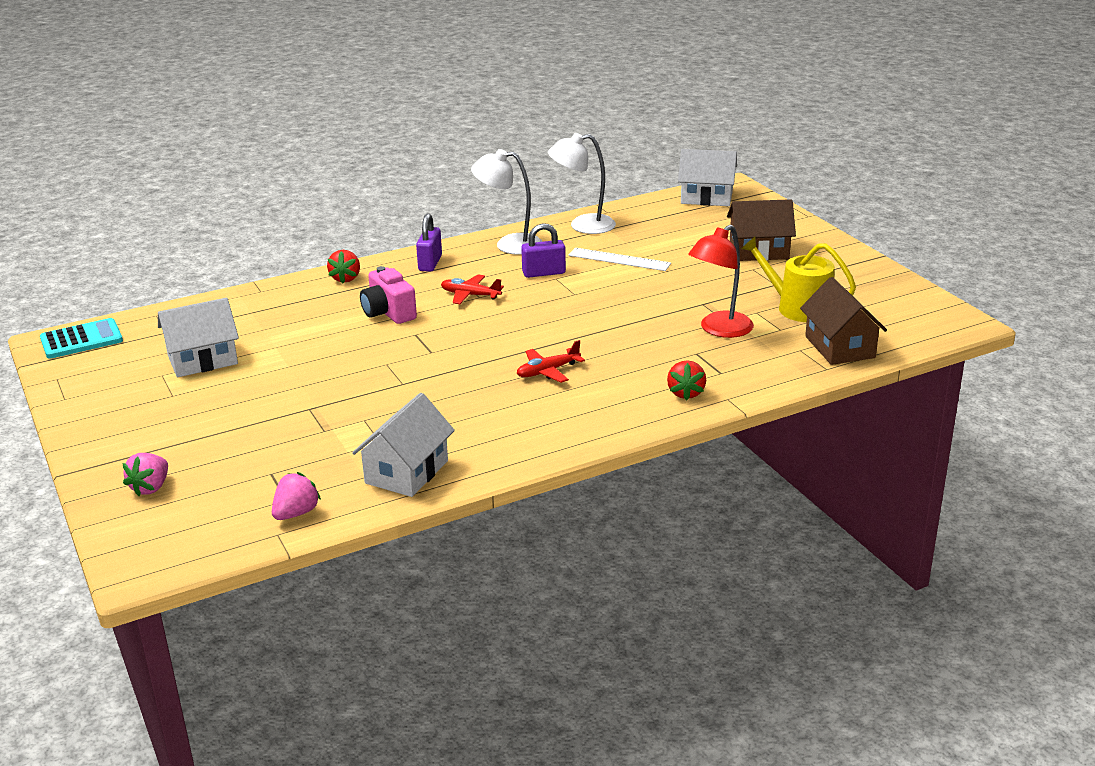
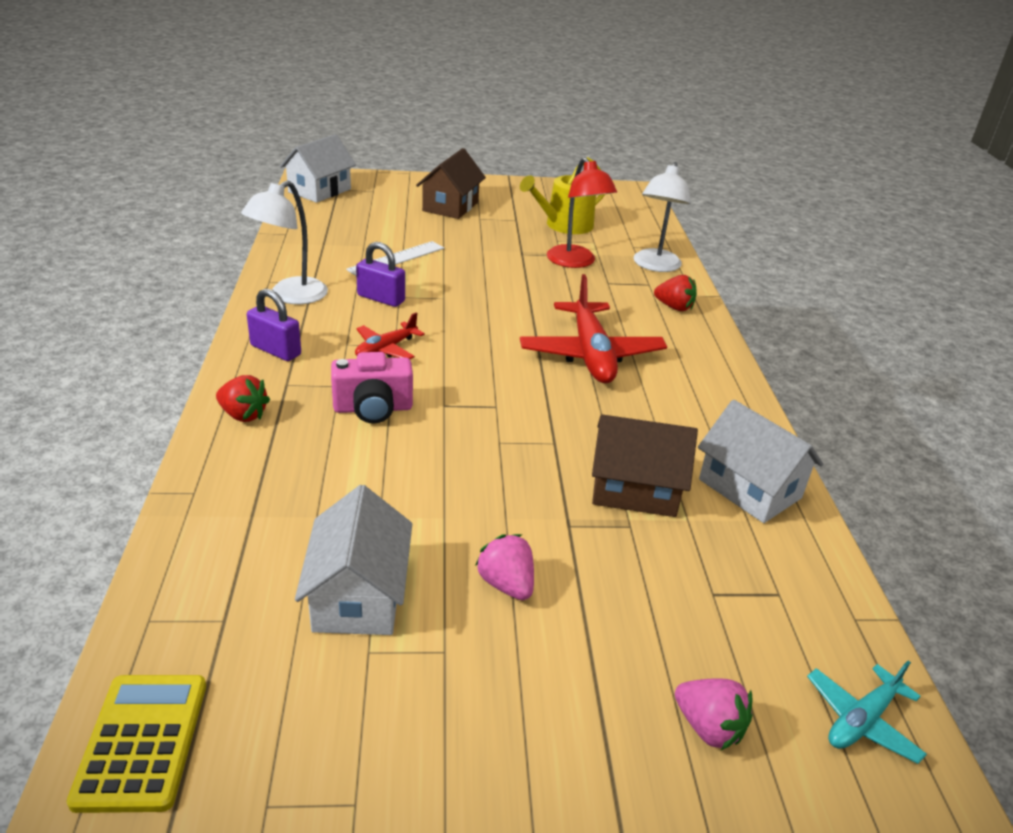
camera: 70 degrees left, 5 degrees up
(81, 340) = (142, 742): turquoise calculator -> yellow calculator
(179, 543) = (861, 720): none -> turquoise plane
(296, 513) = (813, 592): pink strawberry -> pink strawberry (506, 584)
(544, 273) = (381, 298): purple padlock -> purple padlock turned 75 degrees counterclockwise
(548, 371) = (591, 354): red plane -> red plane, size x1.91
(582, 225) = (299, 252): white lamp -> white lamp (655, 266)
(840, 347) = (640, 233): brown house -> brown house (635, 489)

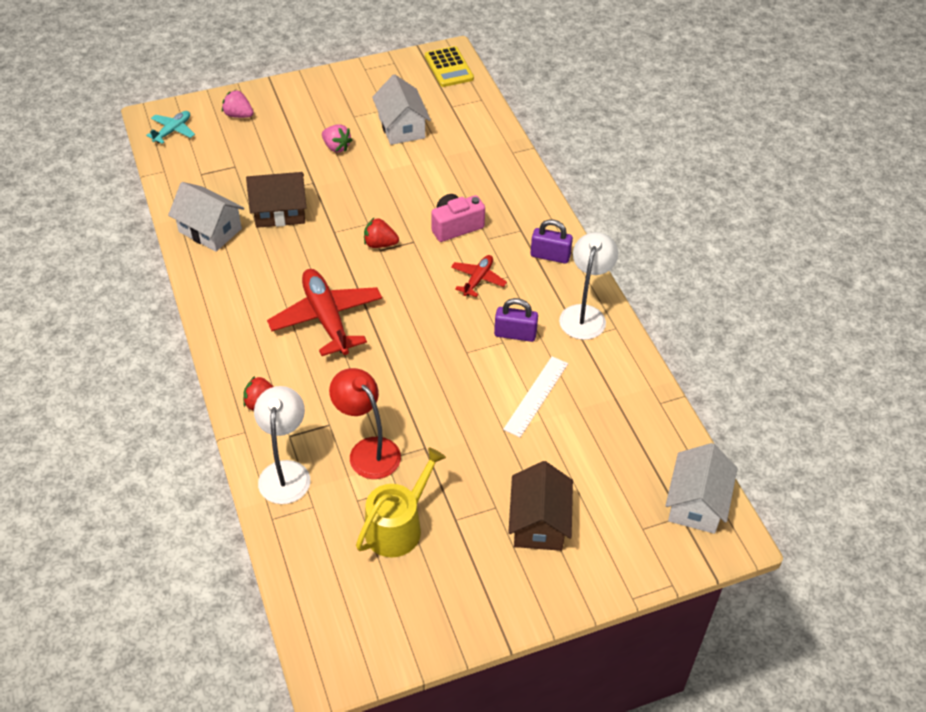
camera: 165 degrees right, 15 degrees up
(243, 415) = (527, 201): red strawberry -> red strawberry (380, 244)

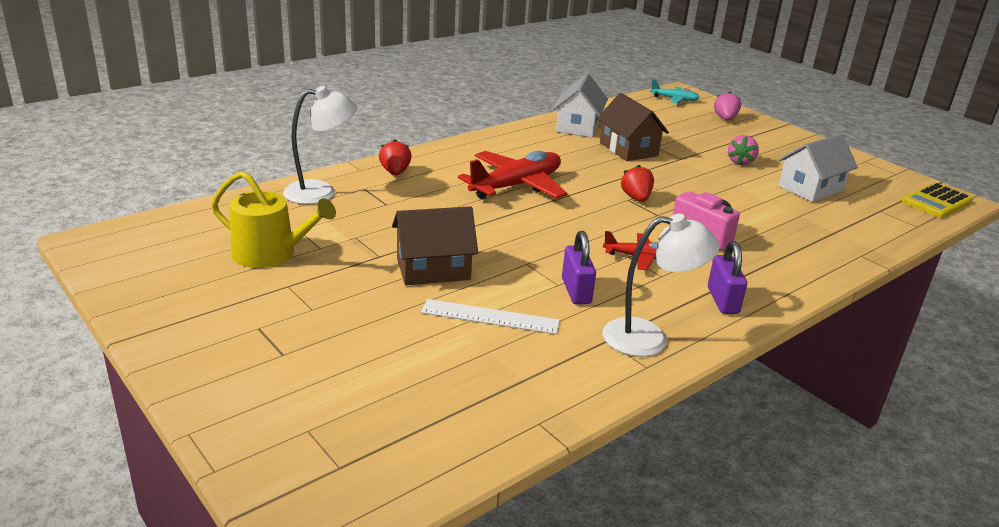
camera: 70 degrees right, 20 degrees down
(368, 450) = (362, 226): red lamp -> none
(539, 523) = (296, 341): brown house -> brown house (433, 269)
(696, 503) = (368, 481): white house -> none

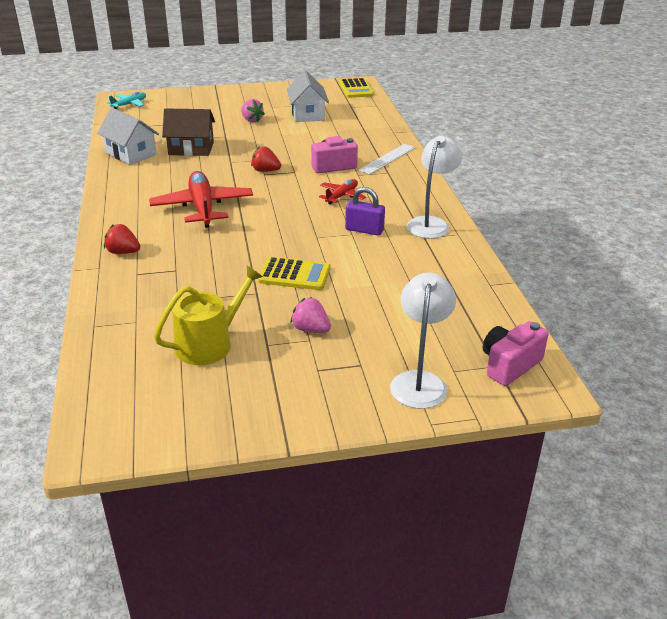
camera: 60 degrees left, 5 degrees up
(321, 192) = (122, 296): white lamp -> white lamp (419, 381)
(347, 480) = (509, 365): none -> pink camera
(433, 269) = (294, 275): brown house -> yellow calculator
(490, 317) = (372, 269): white ruler -> white ruler (387, 159)
(722, 300) = (409, 188): purple padlock -> none
(725, 118) = (183, 100): pink strawberry -> pink strawberry (310, 329)

